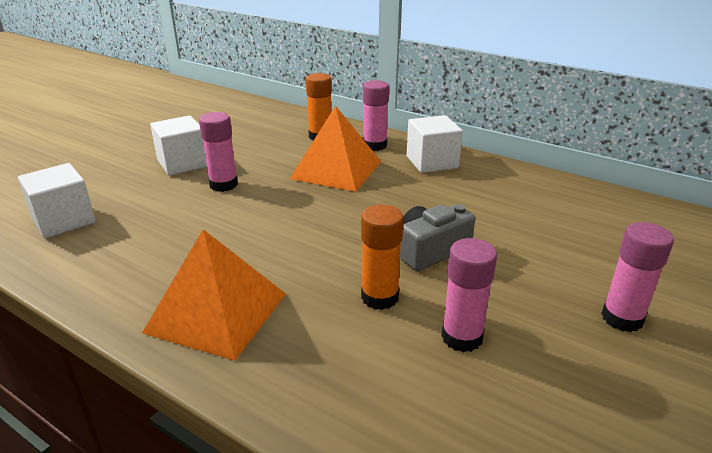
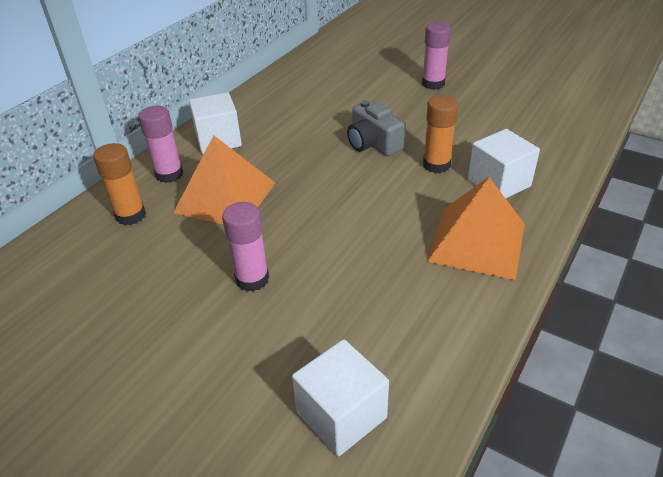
camera: 90 degrees left, 10 degrees up
(183, 163) = (184, 332): white cube -> white cube (499, 183)
(462, 337) = (467, 134): pink glue stick -> none

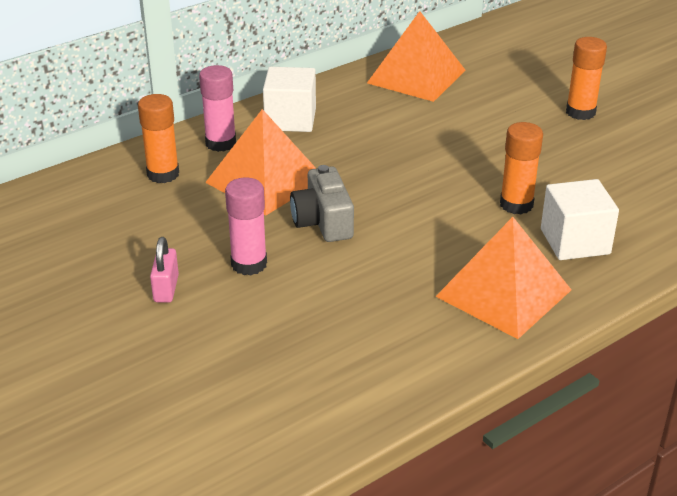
camera: 20 degrees right, 5 degrees down
(187, 328) = (166, 289): none -> pink padlock
(298, 84) = (416, 76): none -> orange pyramid
(341, 415) = (264, 398): white cube -> none
(373, 143) = (459, 164): grey camera -> grey camera (323, 222)
(433, 84) = (580, 112): pink glue stick -> orange glue stick

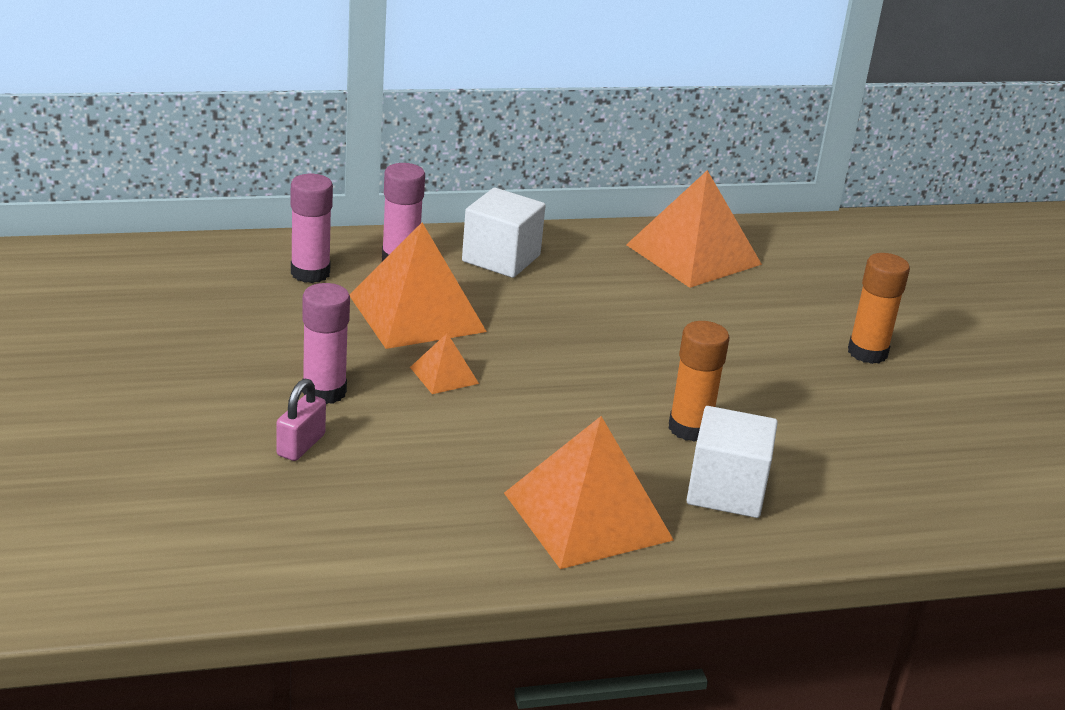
camera: 20 degrees right, 5 degrees down
(163, 174) = (310, 273): orange glue stick -> pink glue stick
(166, 289) = (215, 387): pink padlock -> pink padlock (301, 445)
(323, 222) = (444, 375): grey camera -> orange pyramid

